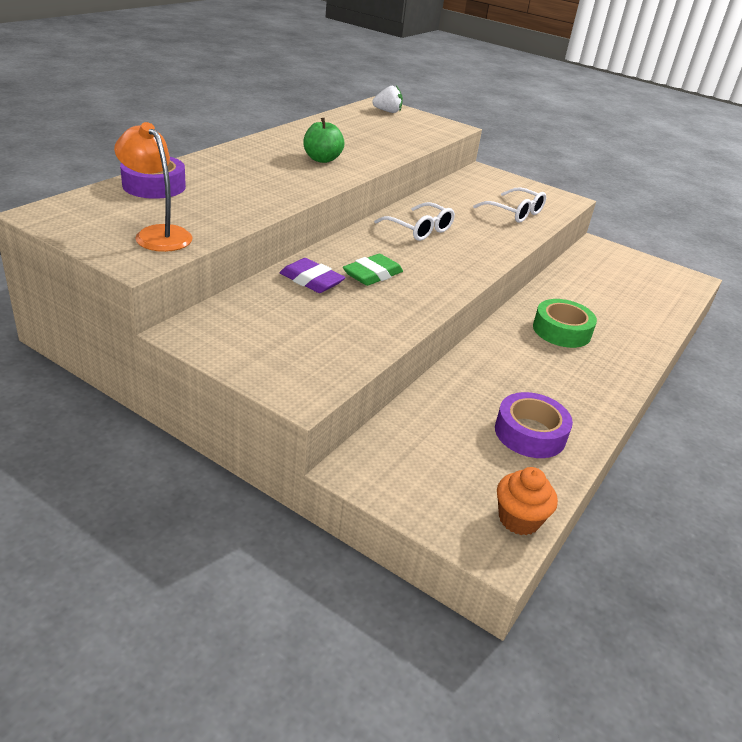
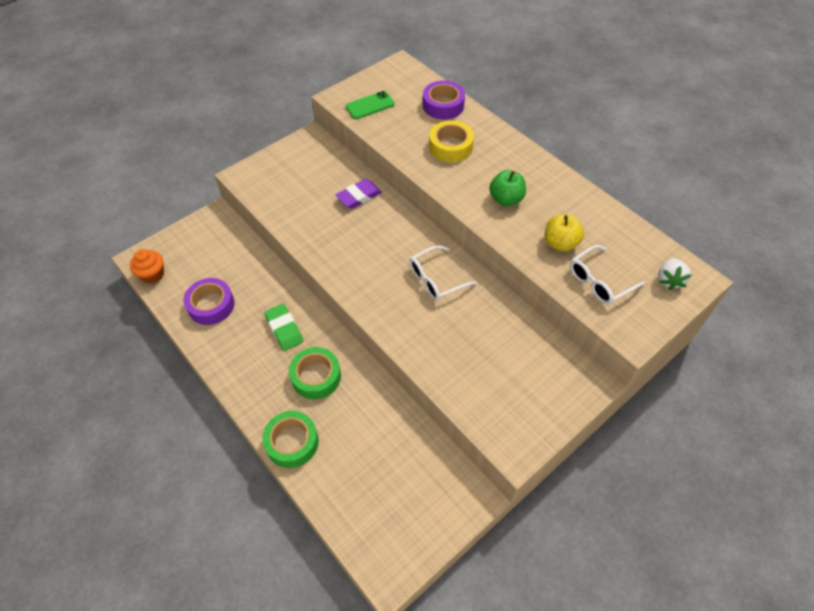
camera: 110 degrees right, 20 degrees up
(157, 234) = (370, 105): orange lamp -> green phone
(242, 183) = (450, 147): none -> yellow tape
(371, 142) = (560, 243): none -> yellow apple
(372, 274) = (362, 230): green eraser -> green eraser (284, 329)
(515, 212) = (474, 374): white glasses -> white glasses (599, 281)
(642, 337) = (292, 442): none -> green tape

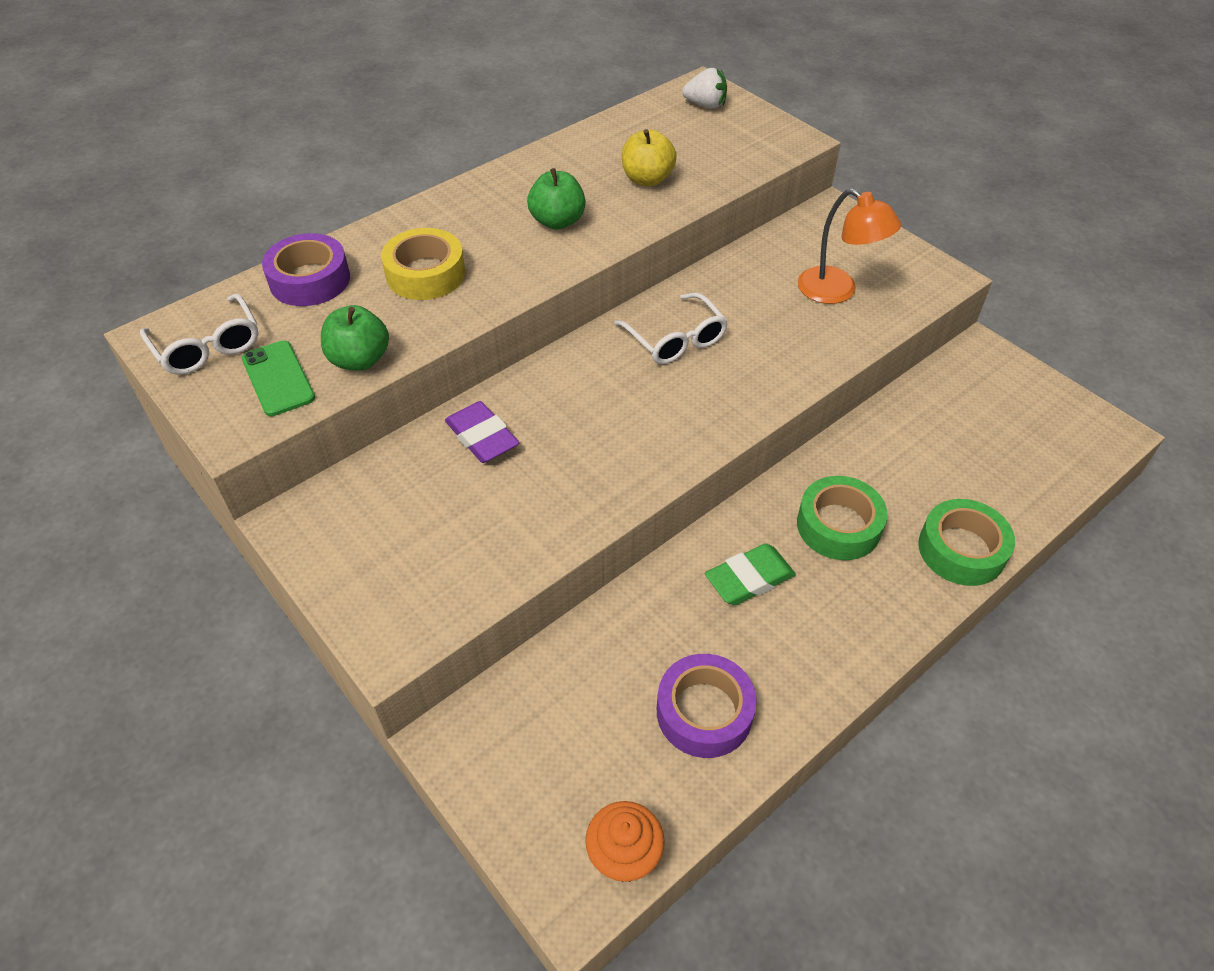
camera: 90 degrees left, 5 degrees down
(382, 130) = (359, 360): none -> green apple
(491, 374) = (837, 291): none -> orange lamp
(599, 281) = (712, 154): white glasses -> white glasses (208, 346)

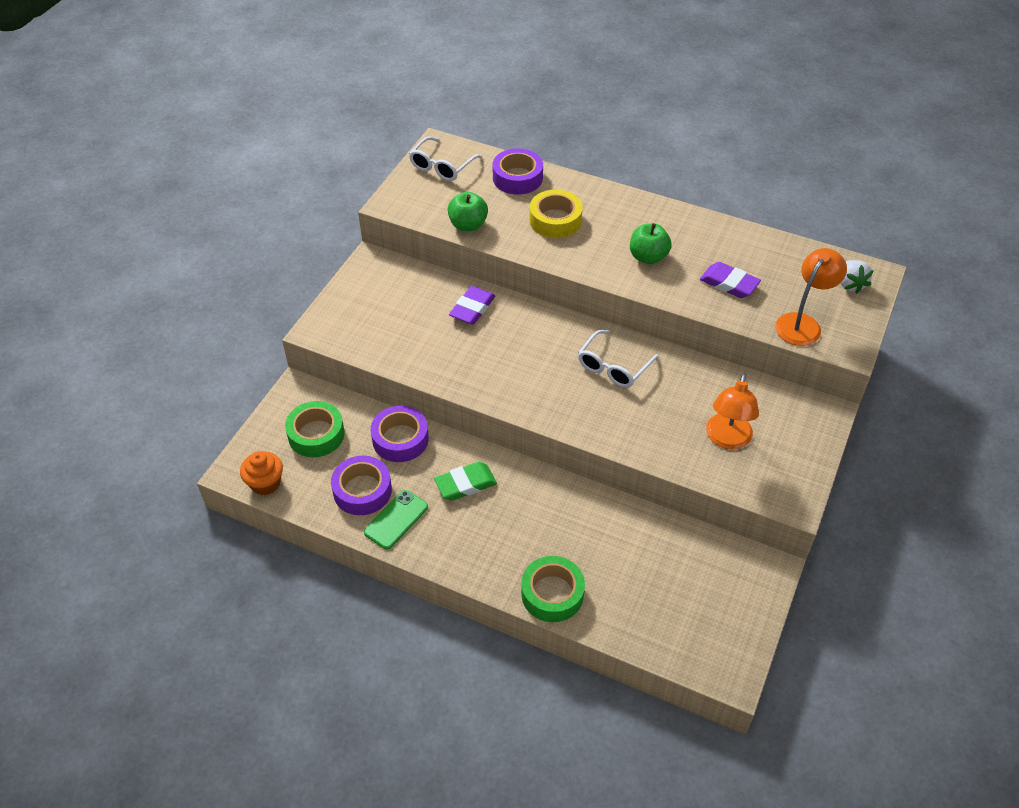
camera: 65 degrees right, 0 degrees up
(278, 378) = (435, 202): green phone -> green phone (396, 519)
(630, 629) = (400, 439): none -> purple tape
(647, 179) = (729, 283): yellow apple -> purple eraser
(742, 154) = (802, 323): none -> orange lamp
(749, 579) = (465, 484): green eraser -> green eraser turned 60 degrees counterclockwise
(838, 525) = (534, 519): green tape -> green tape (316, 434)

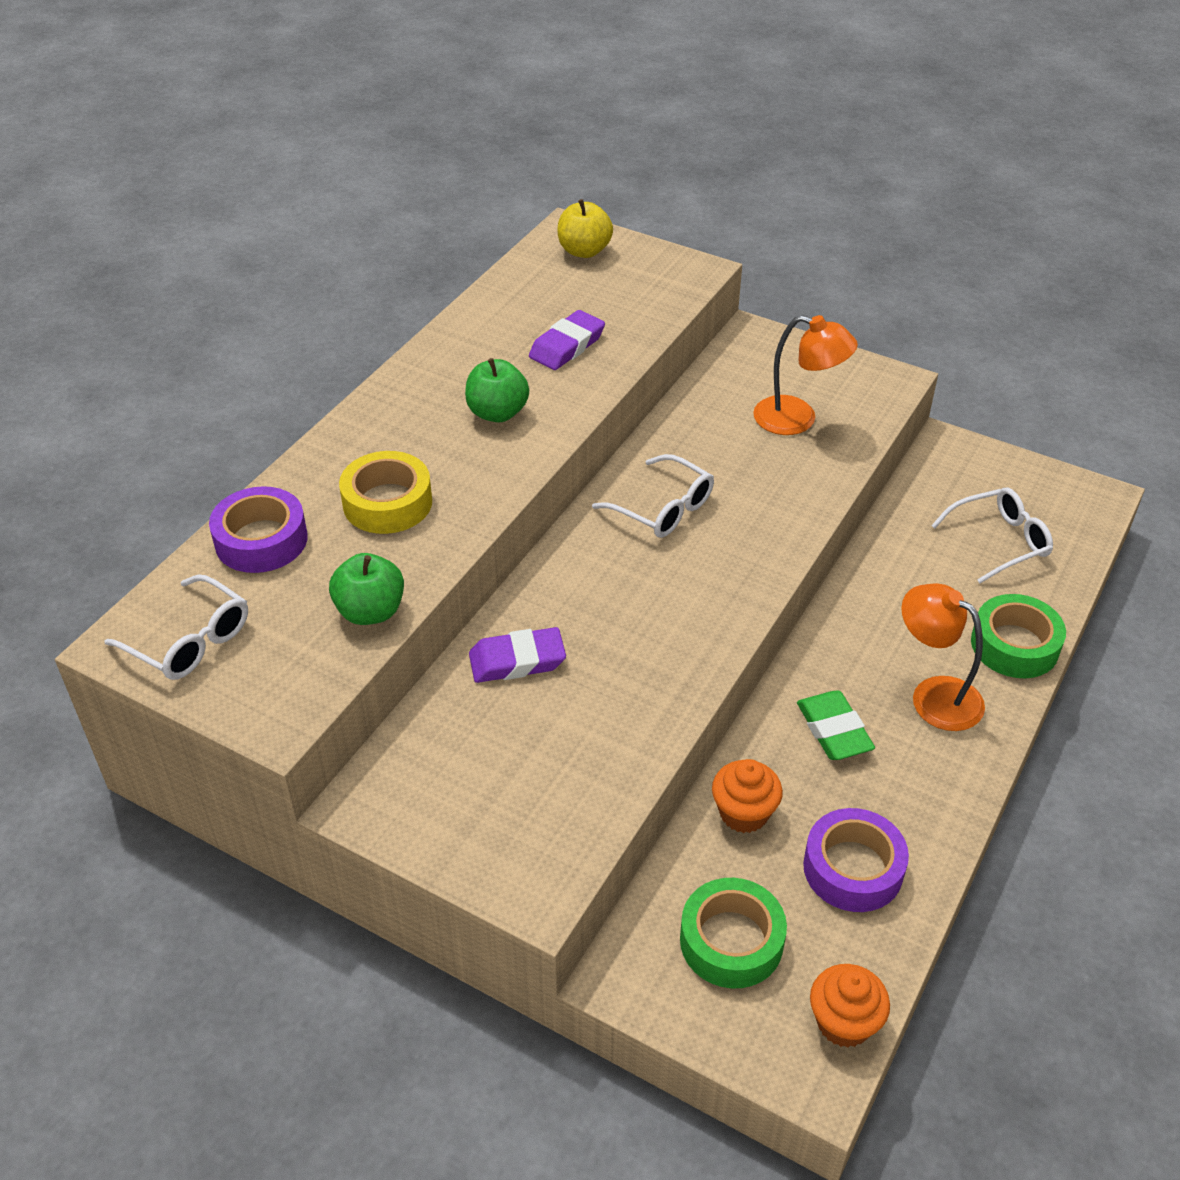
camera: 85 degrees left, 5 degrees down
(396, 519) = (907, 822): green phone -> none
(400, 439) = (744, 813): purple tape -> orange cupcake
(472, 309) = (517, 661): purple eraser -> purple eraser turned 45 degrees counterclockwise
(661, 595) = (999, 541): none -> white glasses
(802, 323) = (650, 297): orange lamp -> orange lamp (934, 695)
(850, 284) = (584, 251): white strawberry -> yellow apple

